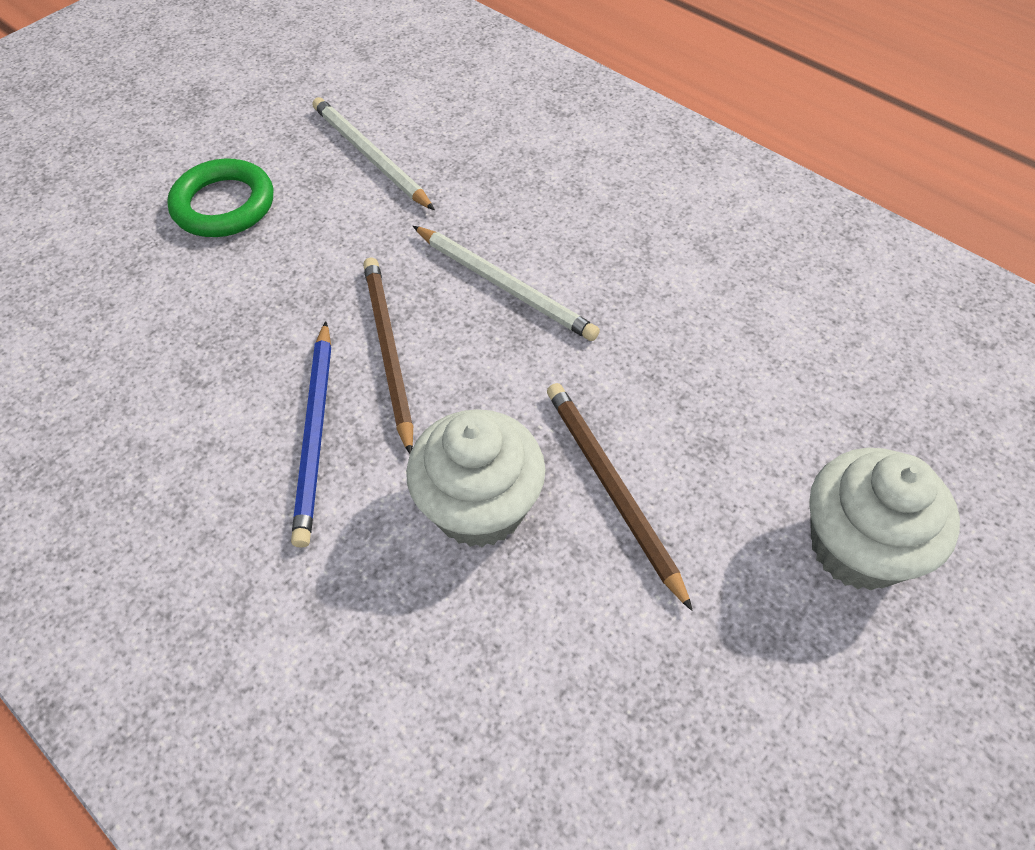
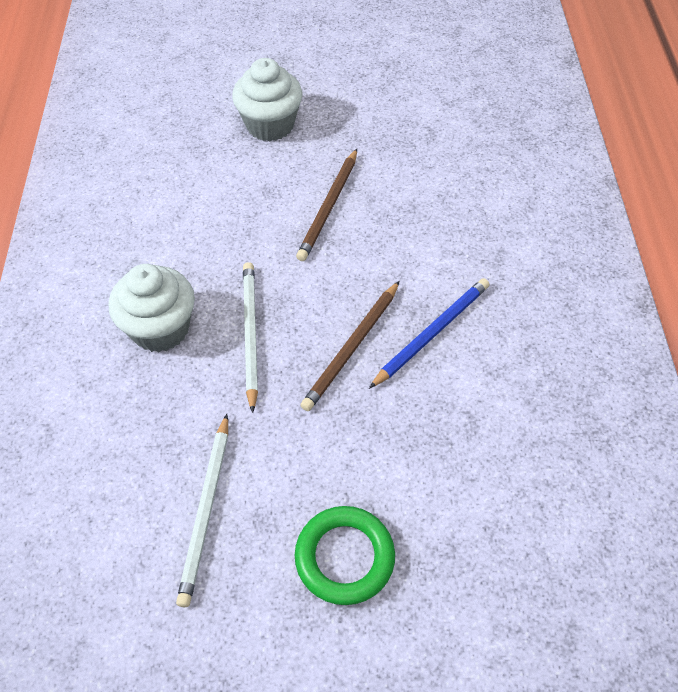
camera: 135 degrees left, 0 degrees up
(479, 506) = (391, 242): white cupcake -> white cupcake (160, 328)

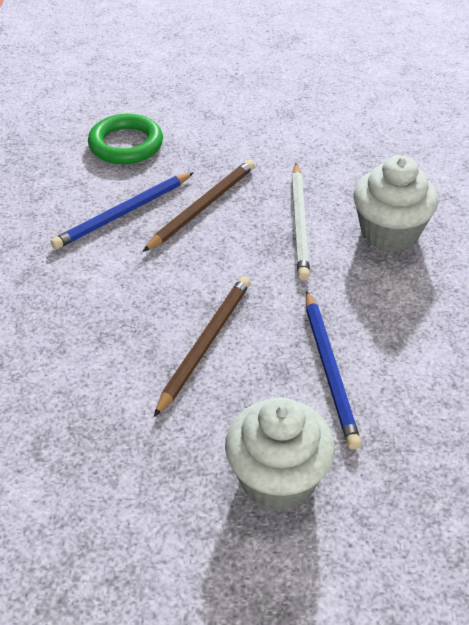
camera: 175 degrees left, 10 degrees down
(206, 509) = (329, 120): white pencil -> none
(231, 194) = (329, 370): none -> blue pencil
(344, 557) = (229, 95): green ring -> green ring (126, 144)

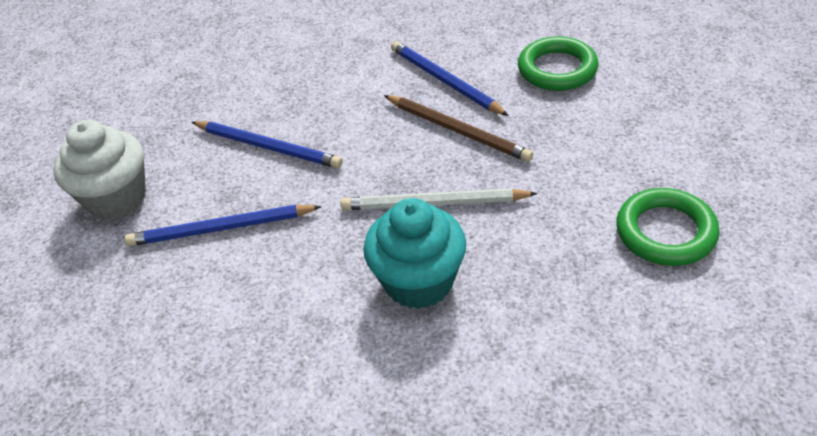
camera: 95 degrees right, 0 degrees up
(204, 345) = (267, 147): brown pencil -> blue pencil
(333, 113) = (665, 232): none -> green ring
(389, 233) = (418, 282): white cupcake -> turquoise cupcake

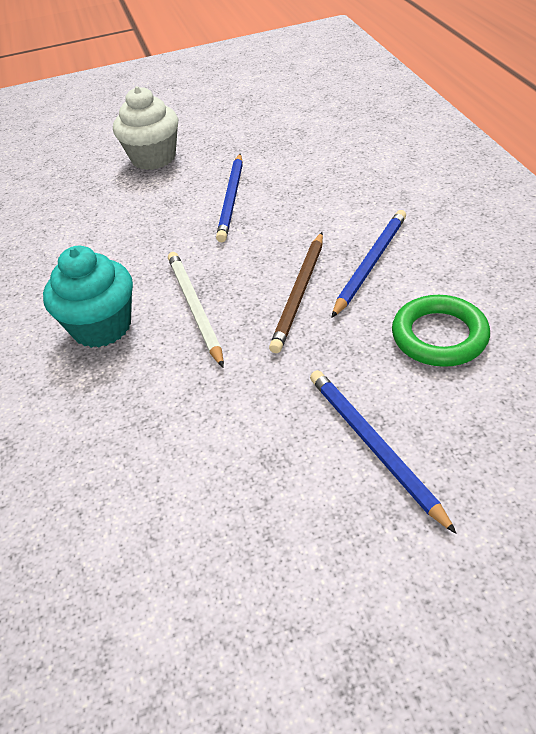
camera: 70 degrees right, 0 degrees up
(222, 229) = (135, 212): blue pencil -> blue pencil (374, 446)
(665, 232) = (204, 483): green ring -> none

